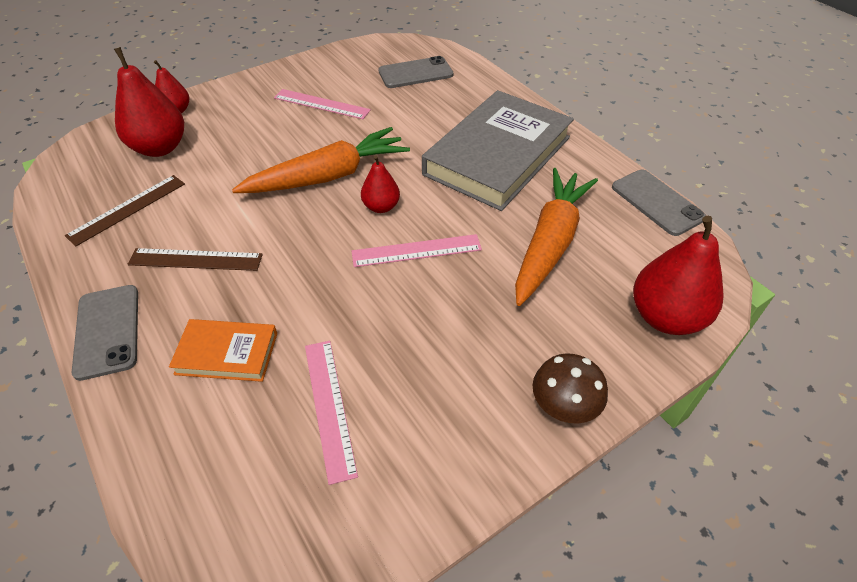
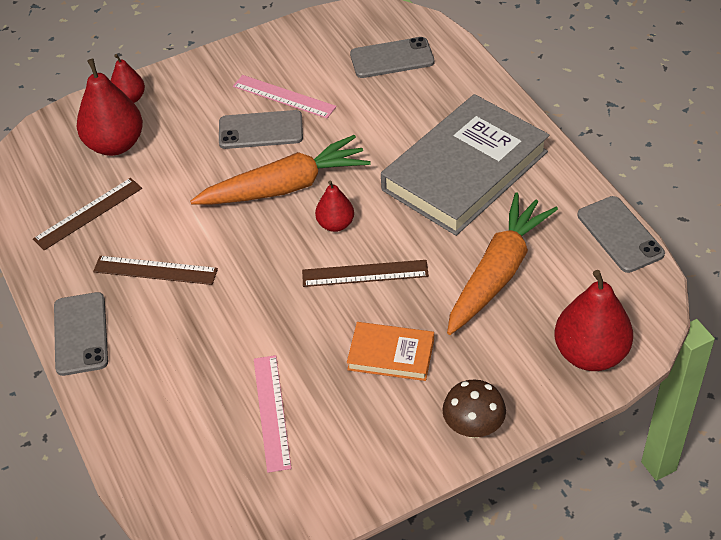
camera: 10 degrees right, 0 degrees up
(227, 353) = (185, 360): orange book -> orange book (391, 354)
(301, 131) = (261, 130): none -> grey phone
(416, 250) = (365, 273): pink ruler -> brown ruler

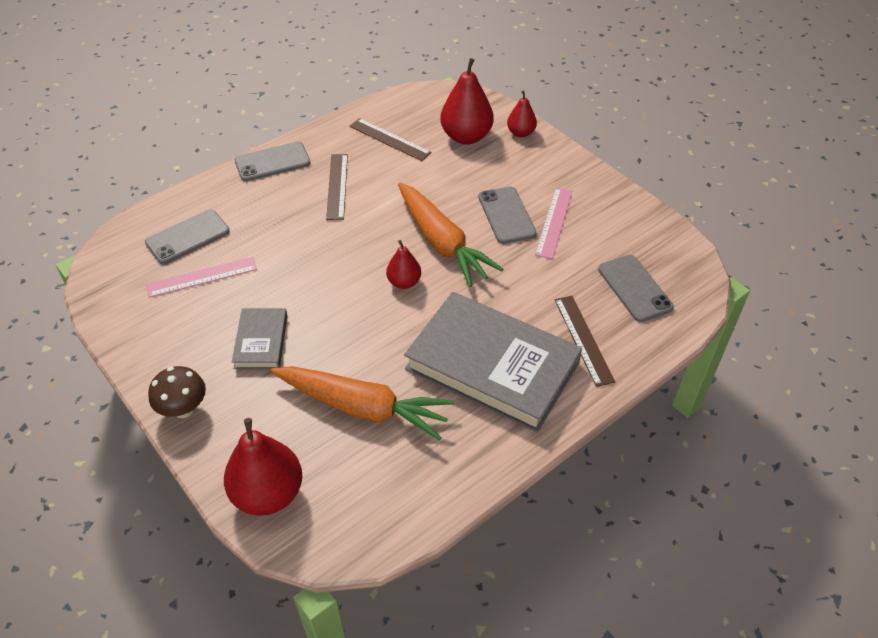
camera: 75 degrees right, 0 degrees up
(365, 273) = (350, 310): brown ruler -> brown ruler (583, 339)
(391, 354) = (261, 341): orange book -> grey book
(619, 234) = (430, 509): grey phone -> grey phone (187, 237)

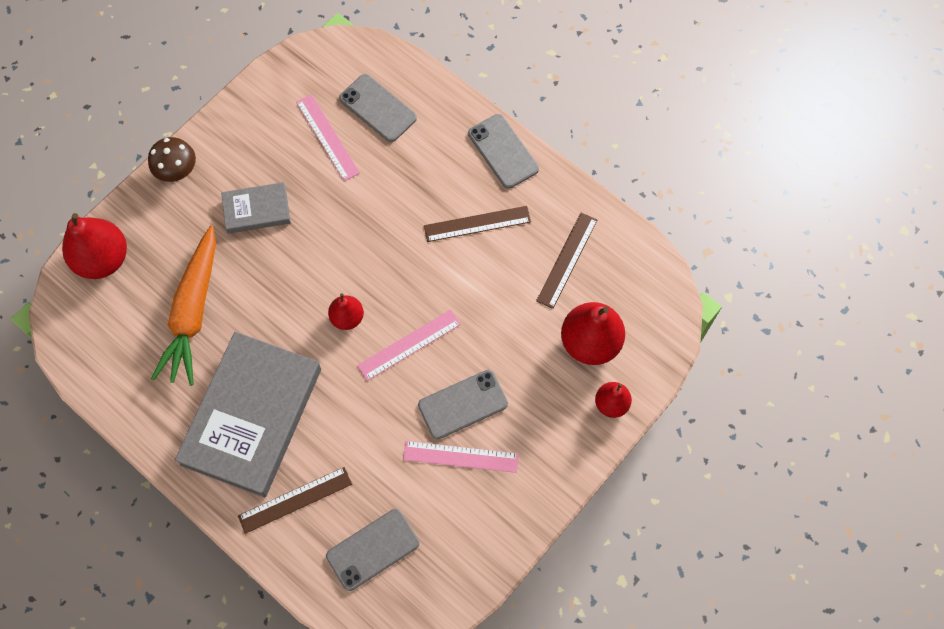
camera: 80 degrees right, 20 degrees up
(442, 242) = (409, 344): orange carrot -> pink ruler

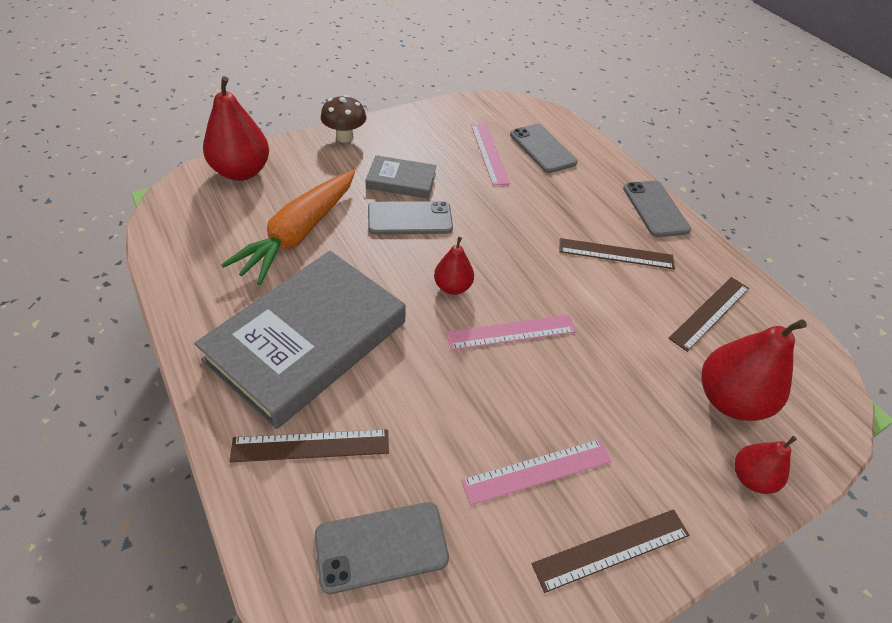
camera: 15 degrees right, 20 degrees down
(460, 457) = (537, 471): pink ruler -> pink ruler turned 45 degrees counterclockwise
(463, 404) = (556, 412): grey phone -> grey phone (410, 219)
(523, 493) = (611, 549): none -> brown ruler

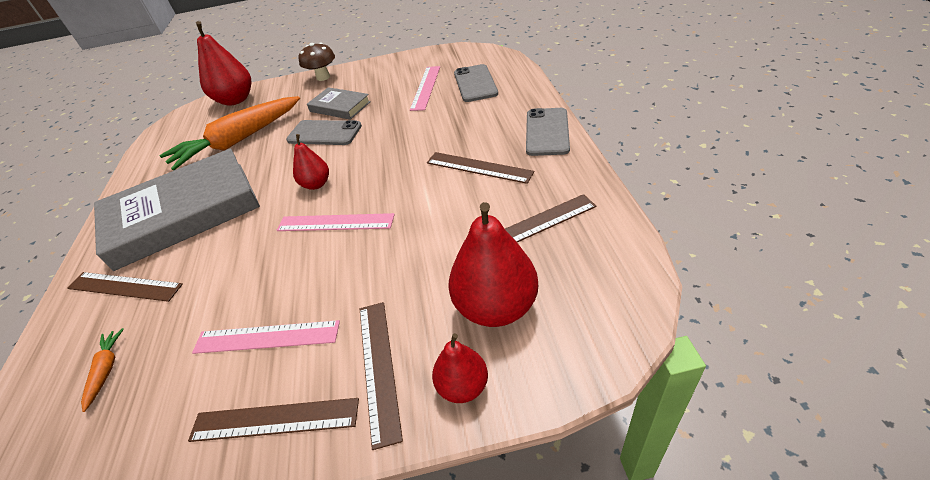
camera: 30 degrees right, 5 degrees down
(381, 546) = (106, 370): grey phone -> orange carrot
(669, 477) = (379, 367): none -> brown ruler

